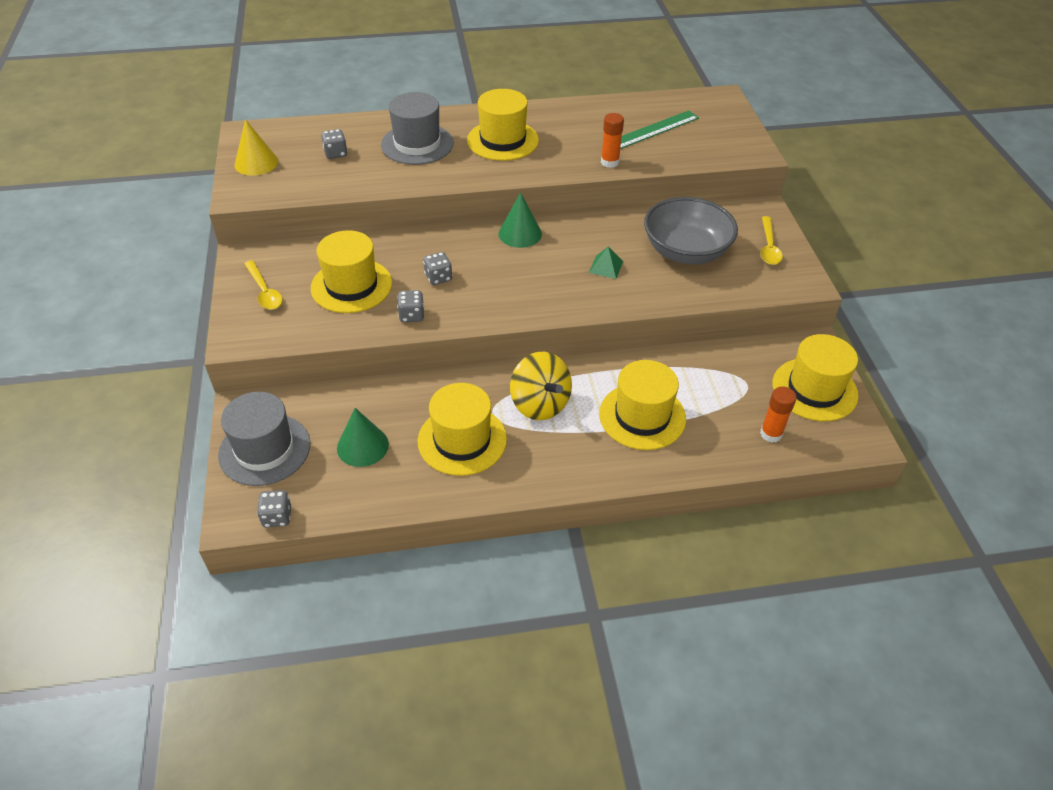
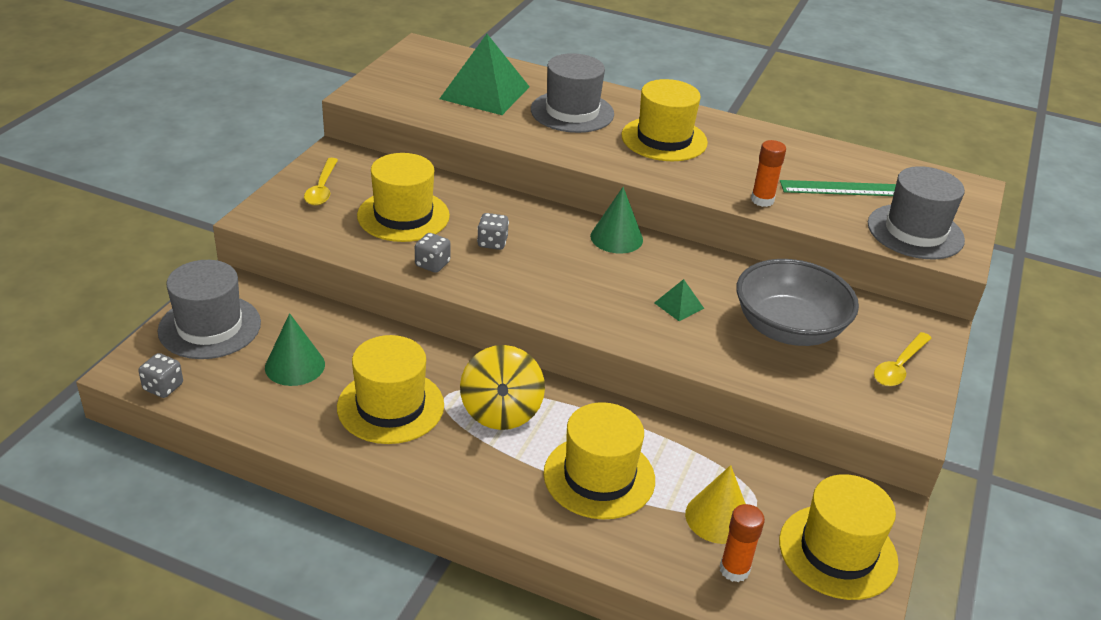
camera: 30 degrees right, 10 degrees down
(256, 163) = (405, 75): yellow cone -> yellow cone (718, 517)
(335, 153) = (485, 92): grey dice -> green pyramid
(719, 145) = (915, 232): none -> grey hat

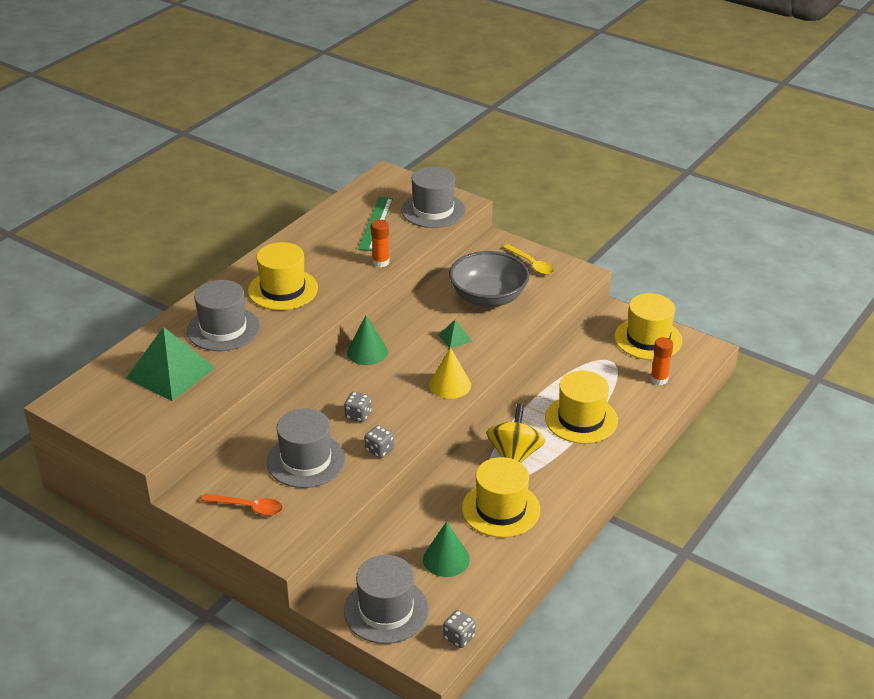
camera: 75 degrees left, 0 degrees up
(322, 188) = (248, 507): yellow spoon -> orange spoon
(403, 216) = (306, 461): yellow hat -> grey hat
(501, 412) = (514, 455): yellow spinning top -> yellow spinning top turned 90 degrees counterclockwise
(718, 517) = (619, 377): yellow cone -> yellow cone (450, 385)

